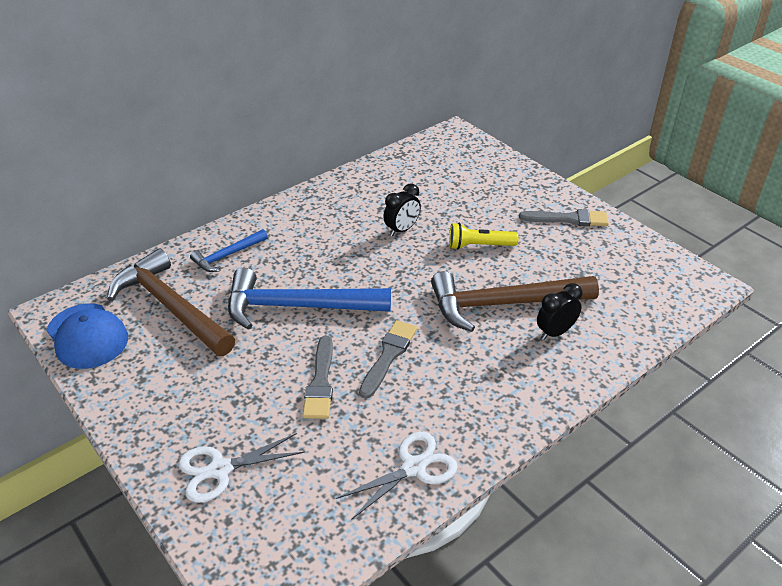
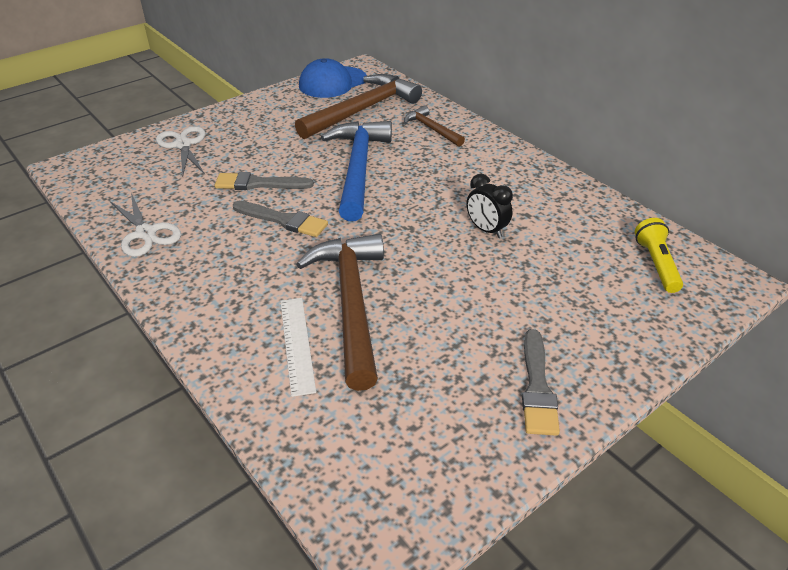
camera: 90 degrees right, 0 degrees up
(227, 256) = (431, 129): blue hammer -> brown hammer
(479, 246) = (462, 290): yellow flashlight -> yellow flashlight (656, 264)
(555, 332) = (297, 344): black clock -> white ruler

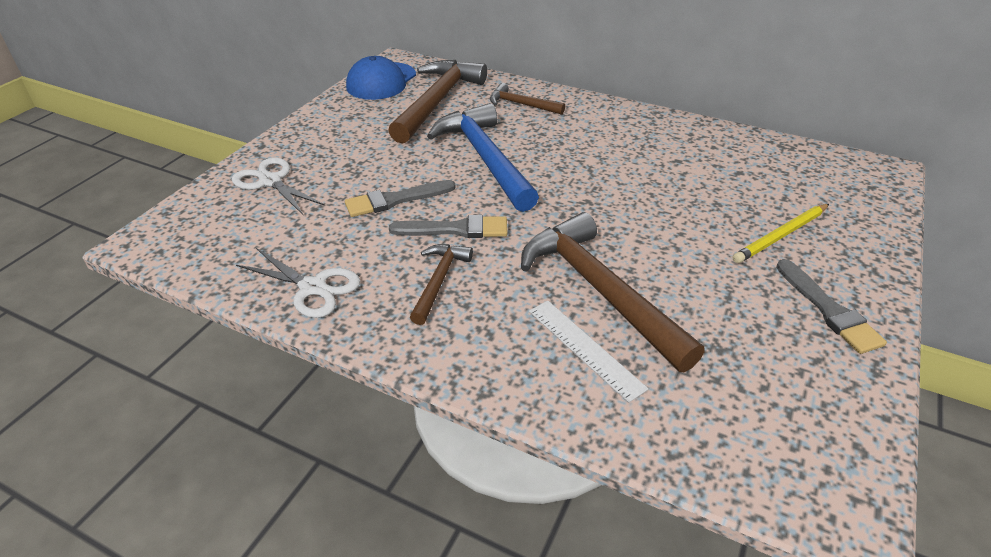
camera: 25 degrees left, 0 degrees up
(236, 256) = (439, 281): none -> brown hammer
(486, 230) = (656, 184): black clock -> none
(559, 309) = (781, 235): none -> yellow pencil
(656, 264) = (817, 174): yellow flashlight -> none

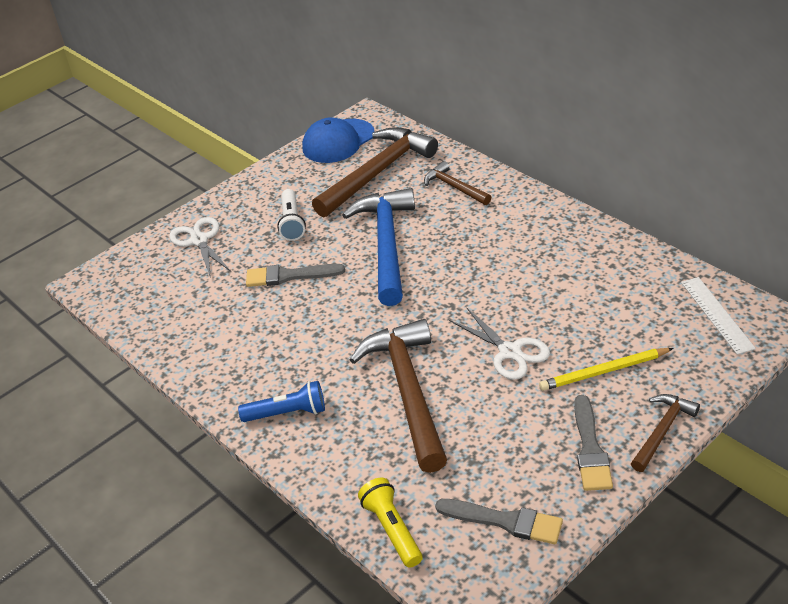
camera: 25 degrees right, 0 degrees up
(313, 287) = (193, 345): white scissors -> white scissors (510, 352)
(371, 152) = (292, 222): none -> white flashlight
(439, 281) = (287, 358): brown hammer -> brown hammer (662, 431)
(456, 229) = (324, 313): grey brush -> grey brush (505, 521)
(474, 341) = (287, 413): none -> blue flashlight
(585, 348) = (366, 437): white ruler -> white ruler (716, 314)
(687, 451) = (392, 529): none -> yellow flashlight

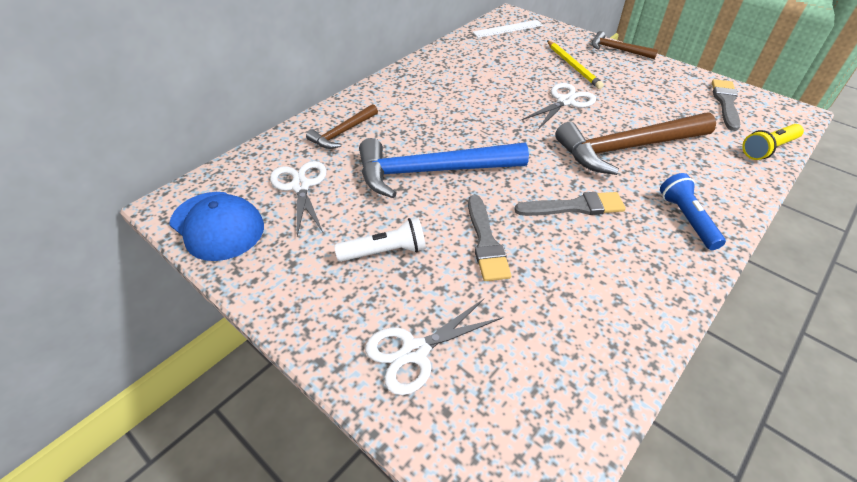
camera: 100 degrees left, 5 degrees up
(378, 173) = (300, 186): brown hammer -> white scissors
(590, 448) = (645, 72): grey brush -> grey brush (575, 207)

